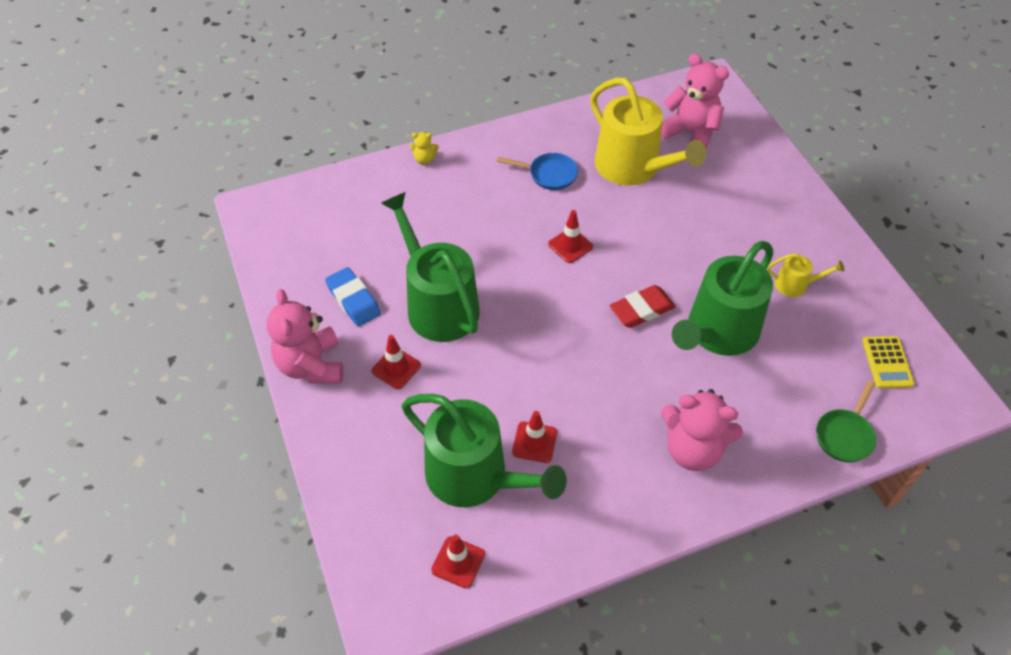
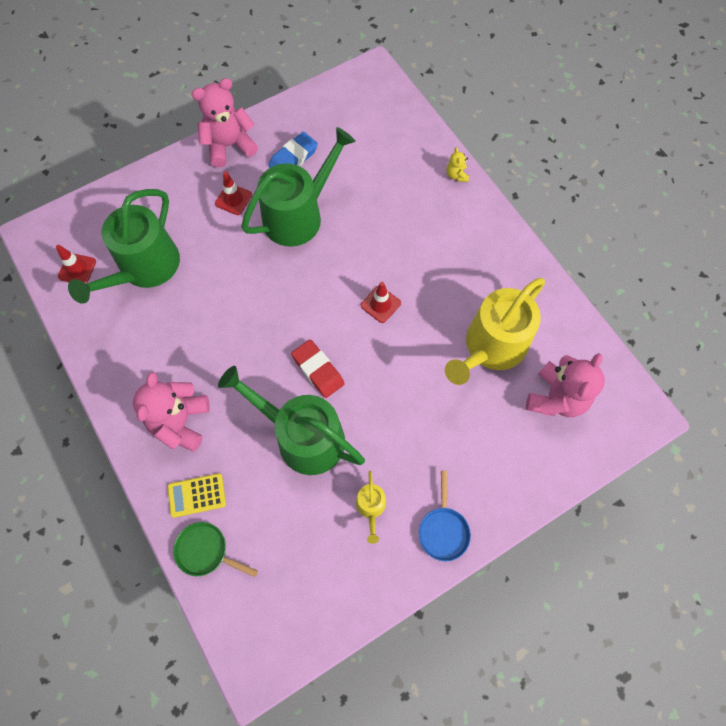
camera: 80 degrees right, 15 degrees up
(534, 442) = (177, 304): red traffic cone -> none
(549, 174) = (463, 276): blue pan -> blue pan (443, 530)
(887, 362) = (290, 595): yellow calculator -> yellow calculator (197, 495)

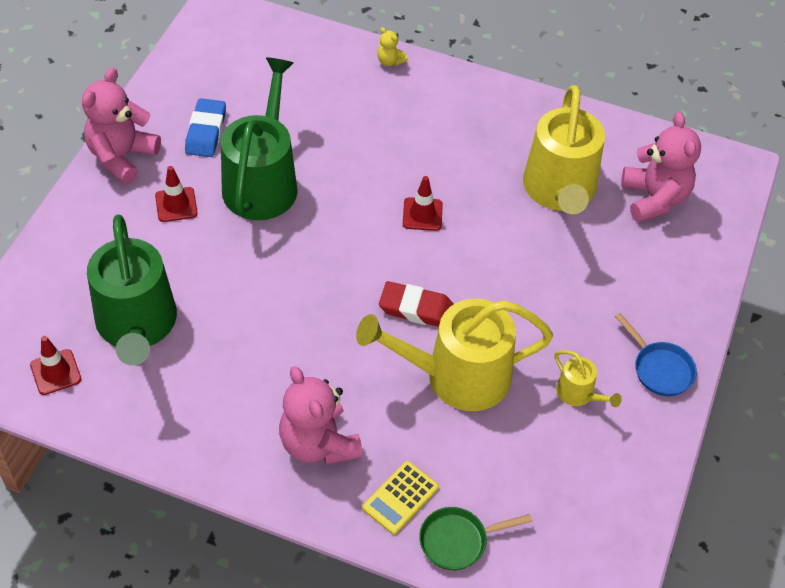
camera: 40 degrees left, 15 degrees down
(303, 437) = (457, 376): green watering can -> yellow watering can

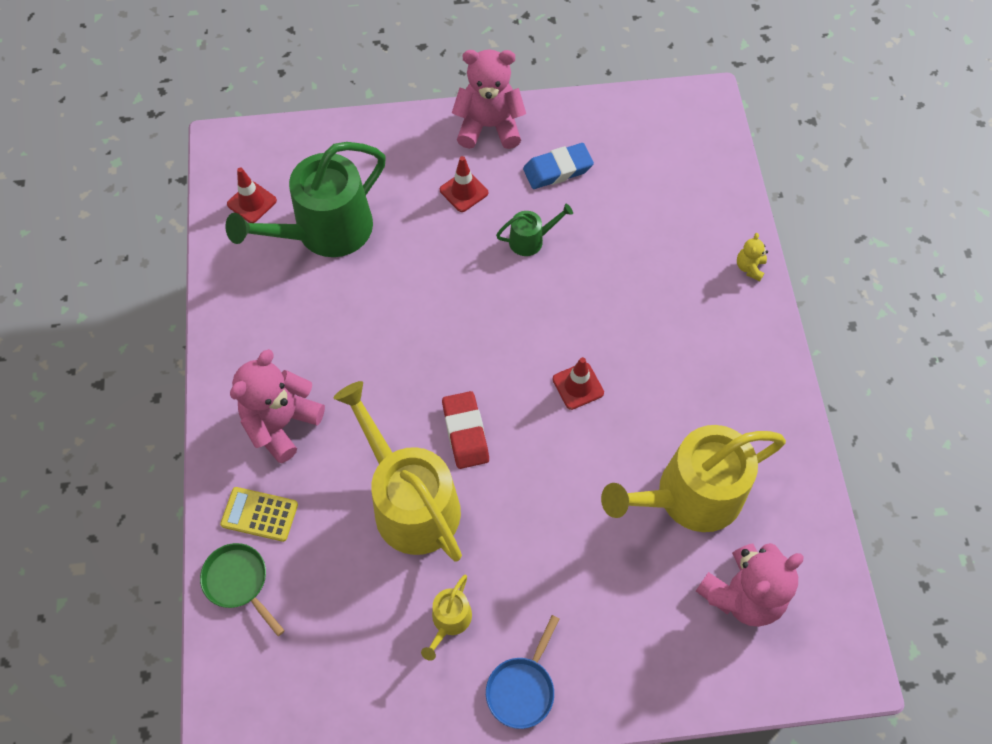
camera: 65 degrees right, 10 degrees up
(262, 182) = (530, 240): green watering can -> green watering can, size x0.45

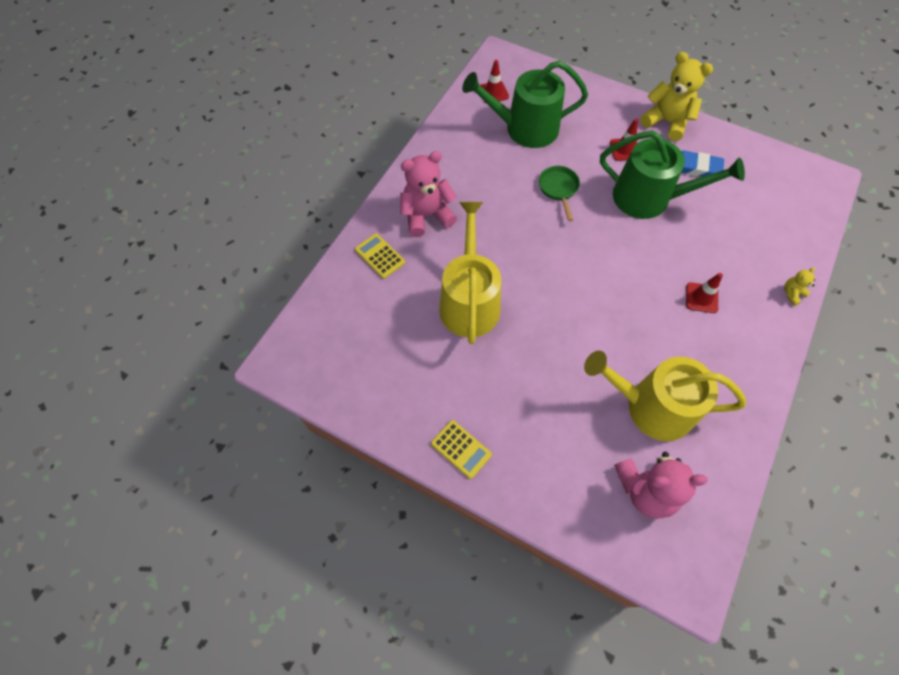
camera: 35 degrees right, 0 degrees up
(239, 582) = (343, 284): green pan -> green pan (558, 189)
(449, 620) = (445, 381): yellow watering can -> none
(465, 432) = (530, 282): red eraser -> none
(489, 127) = (666, 122): pink teddy bear -> yellow teddy bear
(522, 688) = (461, 449): blue pan -> yellow calculator
(530, 240) = (648, 198): green watering can -> green watering can, size x2.25
(578, 386) = (621, 297): red traffic cone -> red traffic cone (701, 298)

